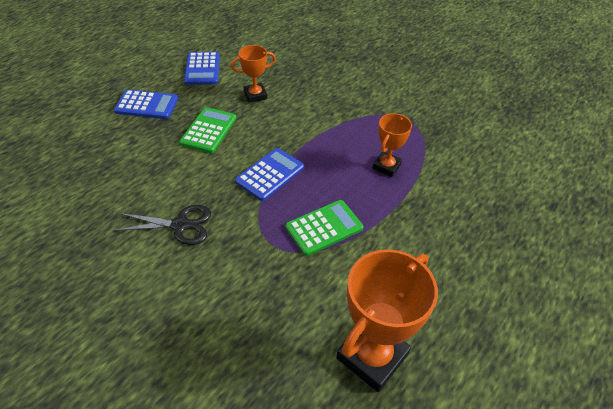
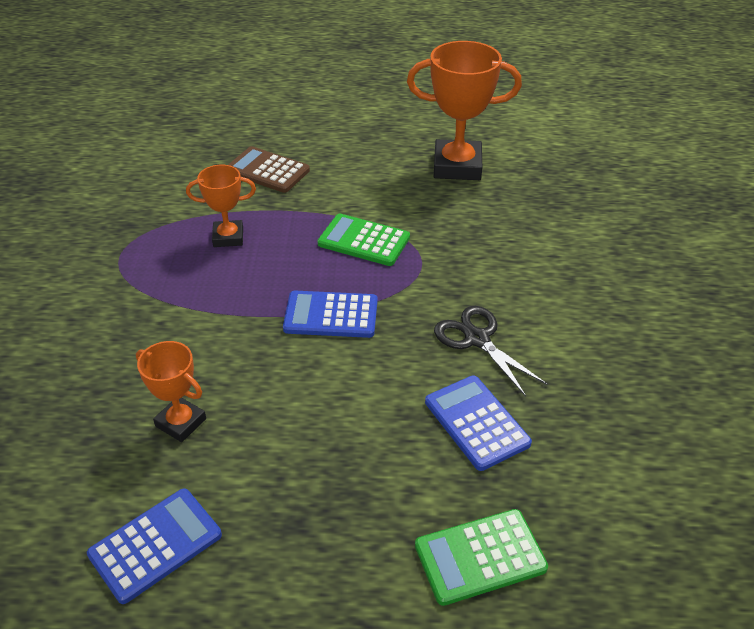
camera: 125 degrees left, 5 degrees down
(146, 105) = (321, 544): blue calculator -> blue calculator (476, 422)
(209, 130) = (308, 421): green calculator -> green calculator (480, 557)
(457, 221) = (267, 170): none -> brown calculator

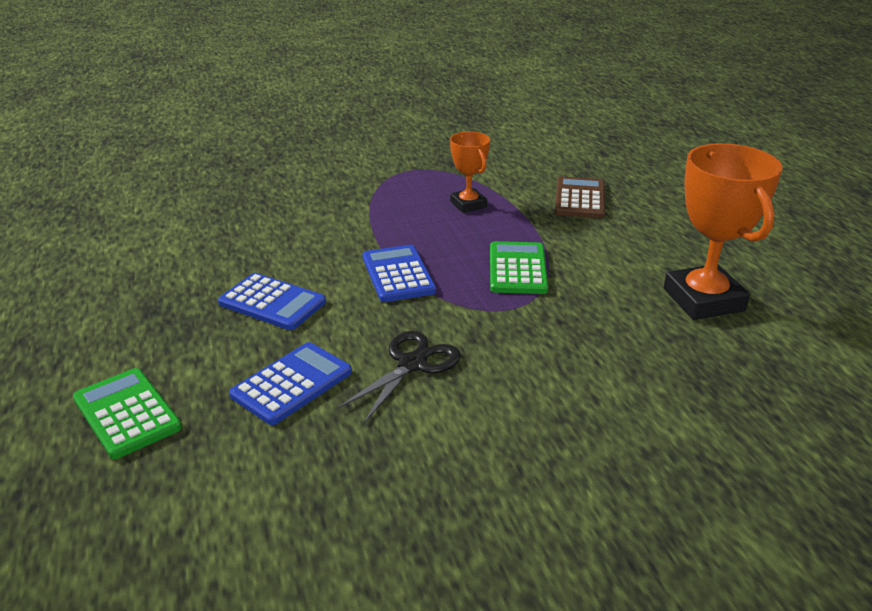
camera: 70 degrees right, 10 degrees down
(155, 545) = (125, 258): blue calculator -> blue calculator (272, 303)
(181, 422) = (242, 238): orange trophy -> none

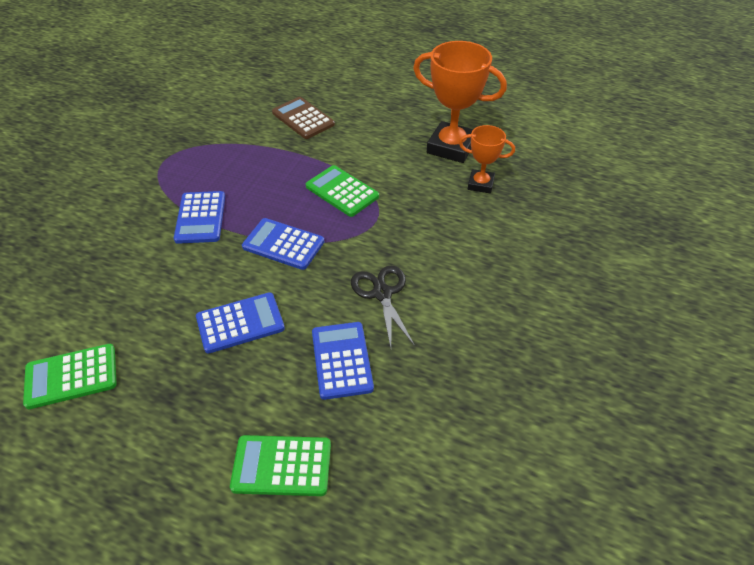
camera: 50 degrees left, 15 degrees up
(130, 258) = (71, 376): none -> green calculator
(370, 219) = (200, 218): none -> blue calculator
(468, 204) = (245, 165): orange trophy -> orange trophy (480, 184)

